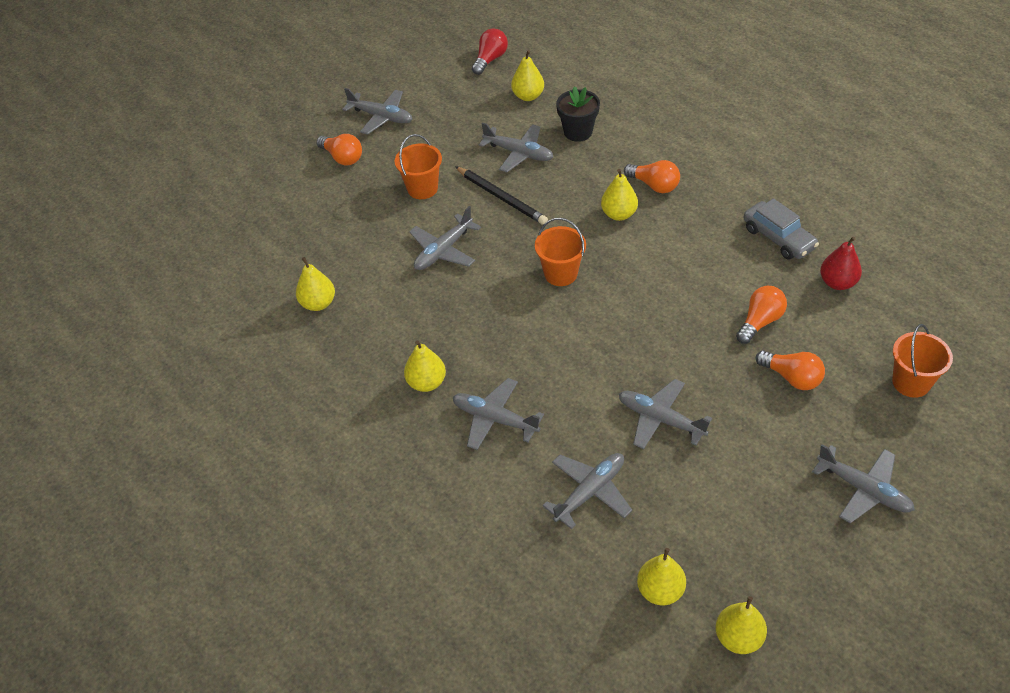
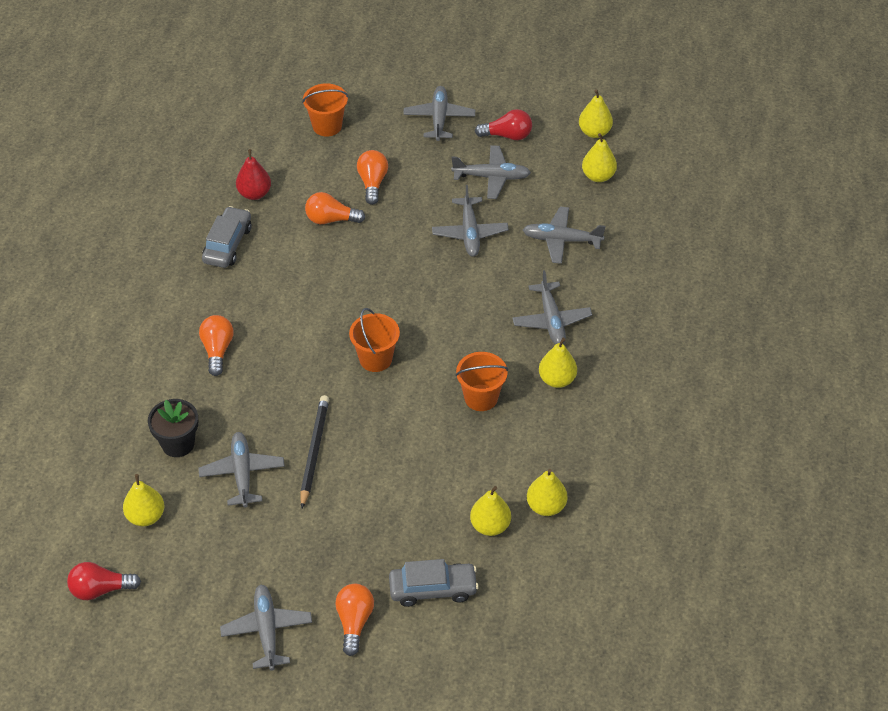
camera: 130 degrees left, 0 degrees up
(323, 206) = (433, 589): none -> grey car
(422, 188) = (347, 521): orange bucket -> orange bucket (481, 398)
(443, 251) = (413, 455): grey plane -> grey plane (492, 177)
(619, 214) = (273, 356): yellow pear -> yellow pear (490, 526)
(791, 540) = (507, 135): none -> red light bulb

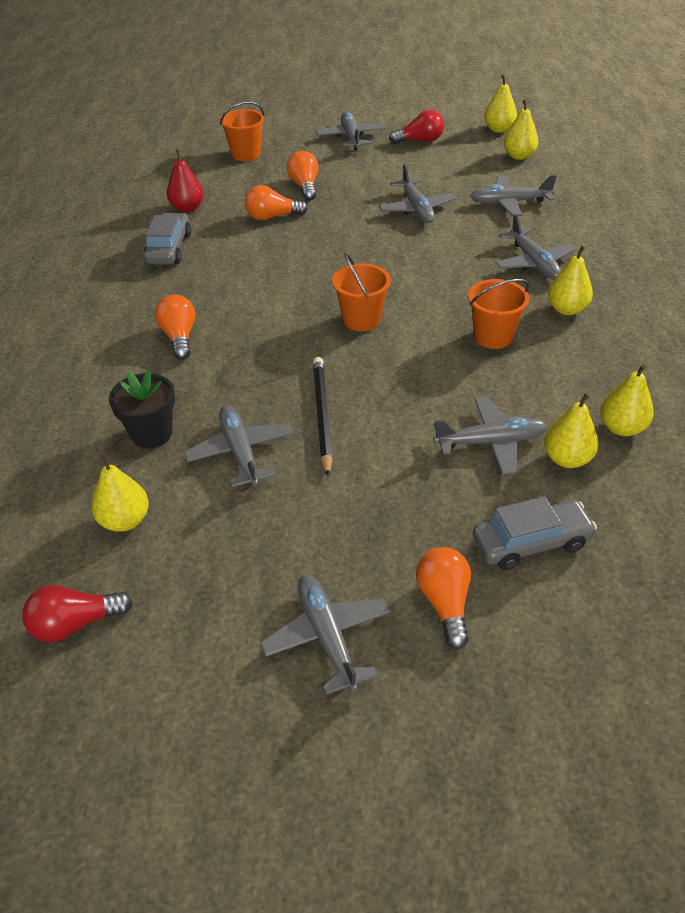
camera: 10 degrees left, 5 degrees down
(492, 177) = (419, 169): grey plane -> grey plane (491, 442)

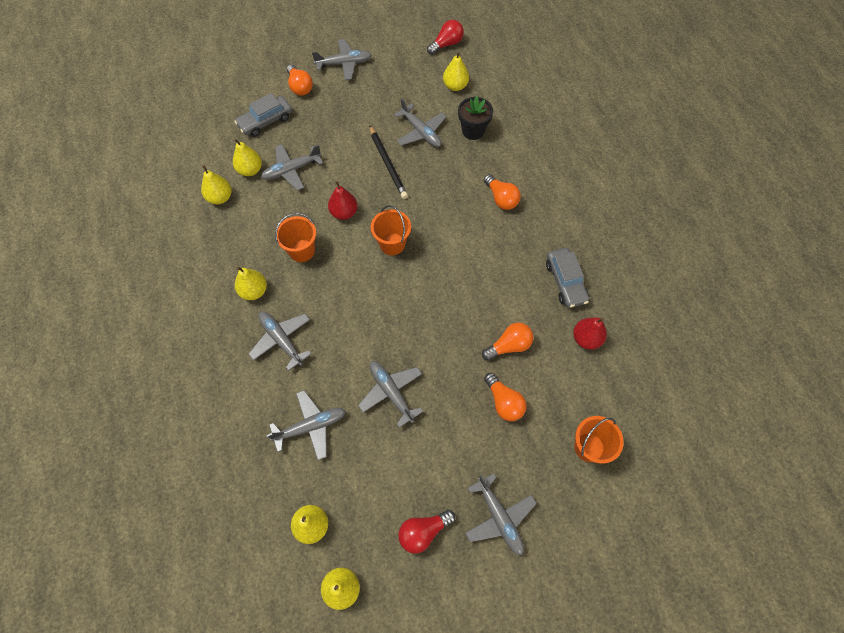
camera: 160 degrees right, 20 degrees up
(327, 636) = (344, 64): grey plane -> grey plane turned 60 degrees counterclockwise
(418, 367) = (344, 212): none -> red pear

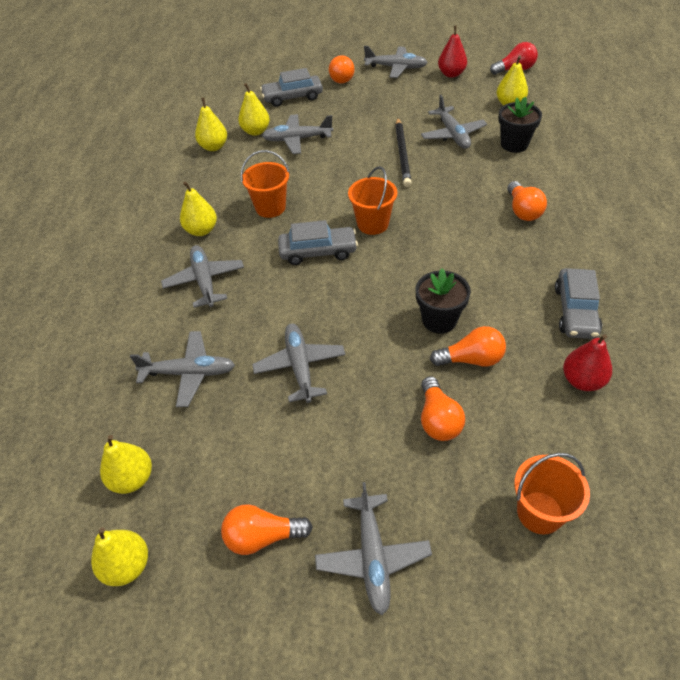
camera: 25 degrees right, 15 degrees down
(344, 212) = (333, 185): red pear -> red pear (451, 74)
(360, 284) = (318, 252): none -> grey car
(423, 531) = (262, 537): red light bulb -> orange light bulb
(475, 319) = (439, 320): none -> black flower pot

